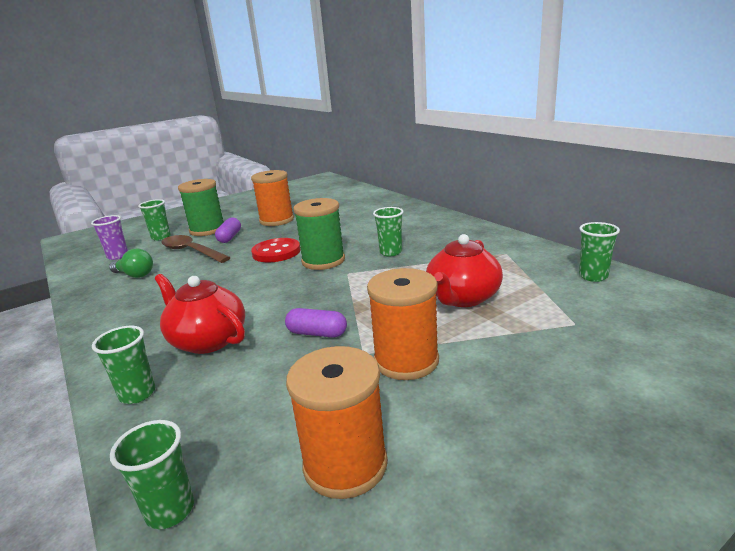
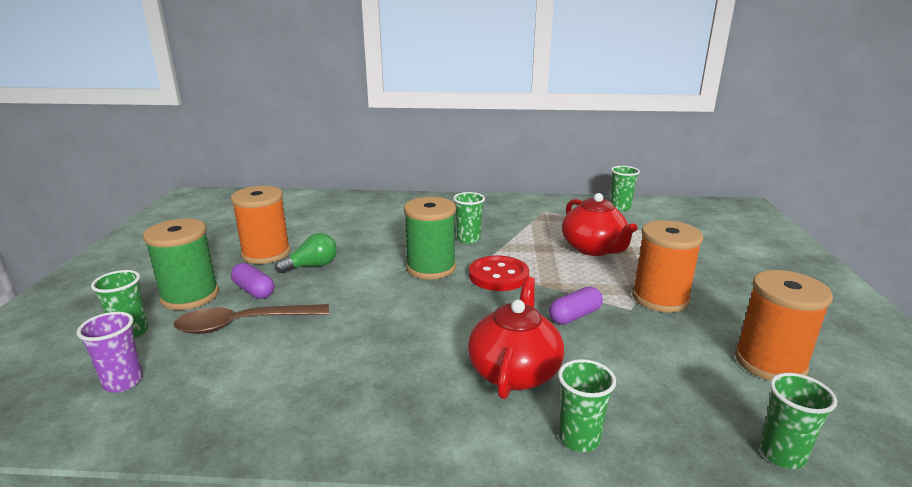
camera: 55 degrees left, 0 degrees up
(135, 275) = (237, 381): green light bulb -> green light bulb (312, 266)
(207, 340) = (514, 371): red teapot -> red teapot turned 120 degrees clockwise
(276, 252) = (361, 280): red button -> red button (498, 275)

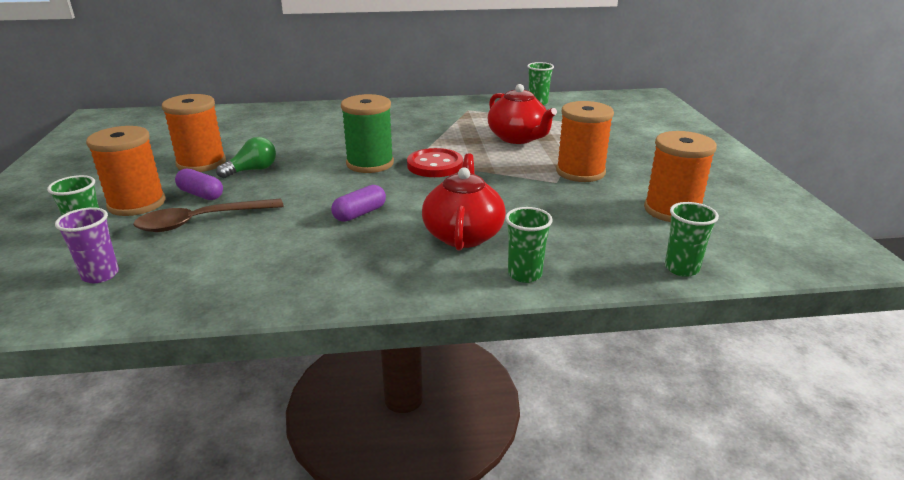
camera: 10 degrees left, 5 degrees up
(190, 296) = (137, 204): green spool -> orange spool
(468, 239) = (400, 138): green cup -> none
(574, 316) = (508, 191): purple capsule -> purple capsule (360, 213)

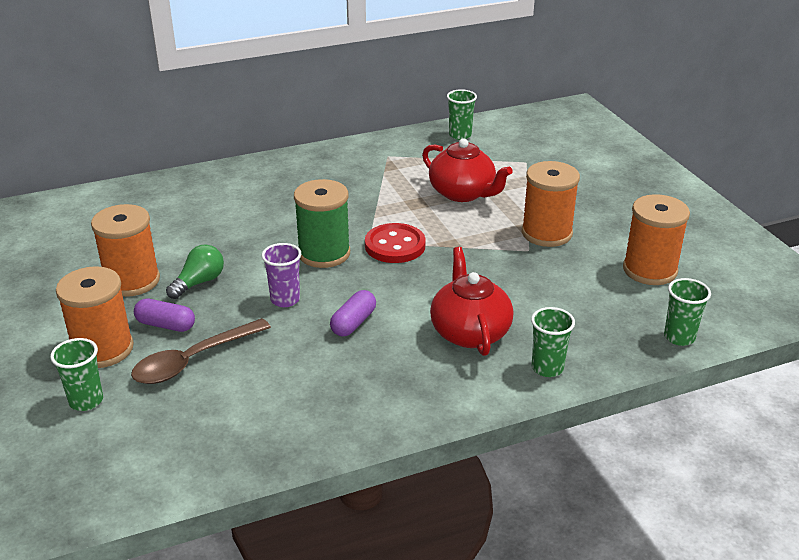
camera: 15 degrees left, 5 degrees up
(100, 275) = (138, 443): purple cup -> purple cup (285, 299)

